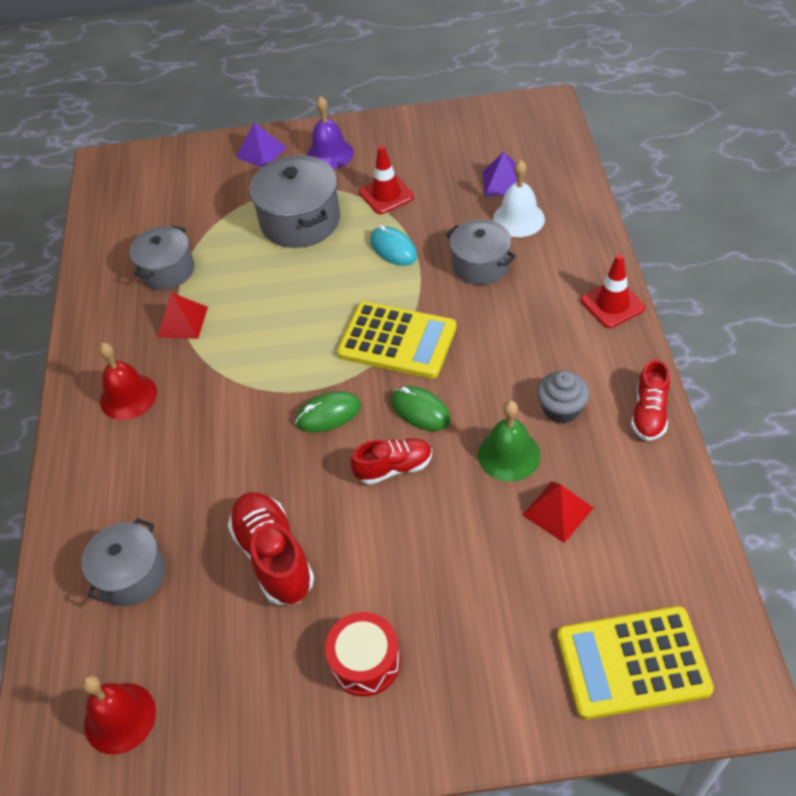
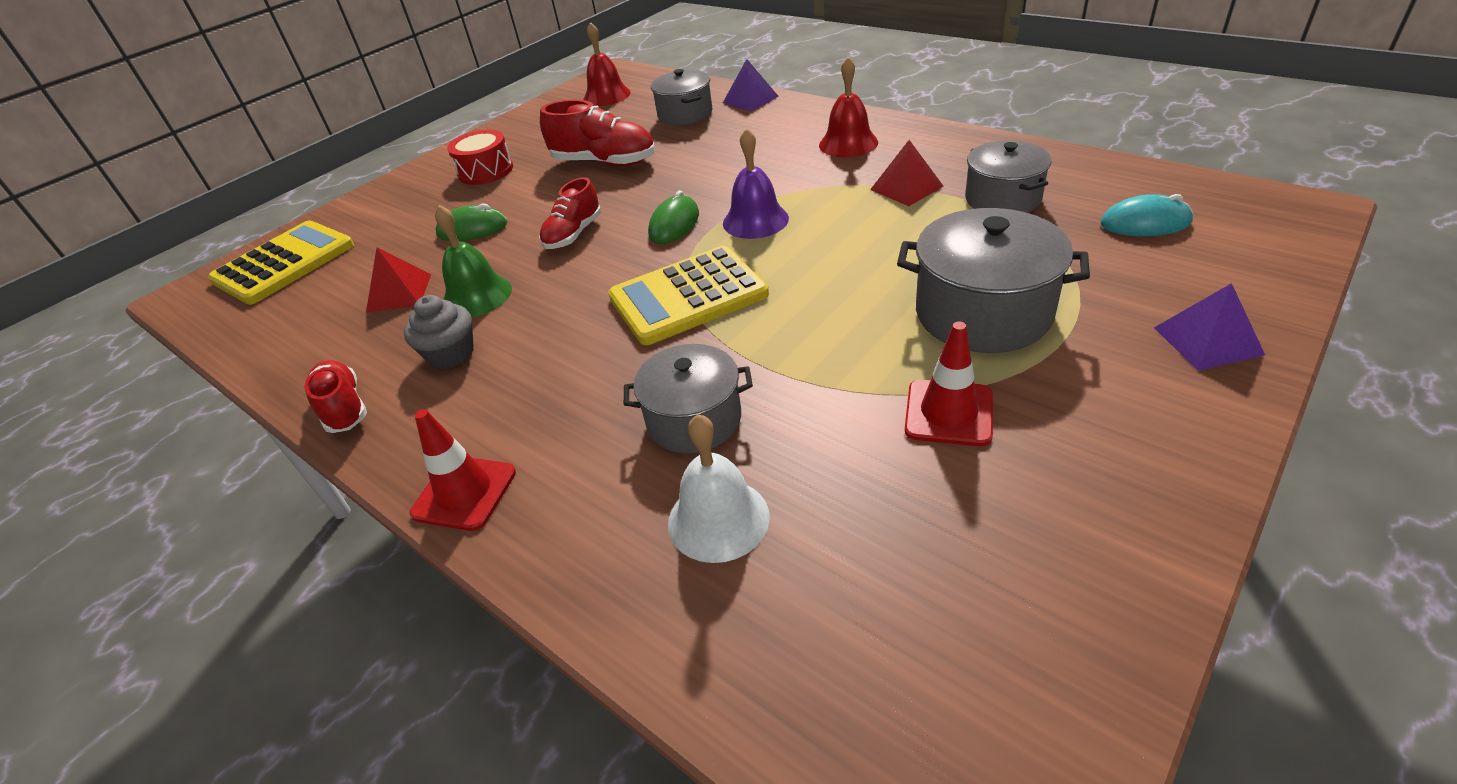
camera: 135 degrees right, 10 degrees down
(329, 154) = (1130, 406): purple bell -> purple bell (755, 220)
(393, 249) = (826, 362): turquoise mouse -> turquoise mouse (1145, 223)
(420, 411) = (595, 271): green mouse -> green mouse (472, 229)
(503, 182) = (820, 565): purple pyramid -> purple pyramid (750, 99)

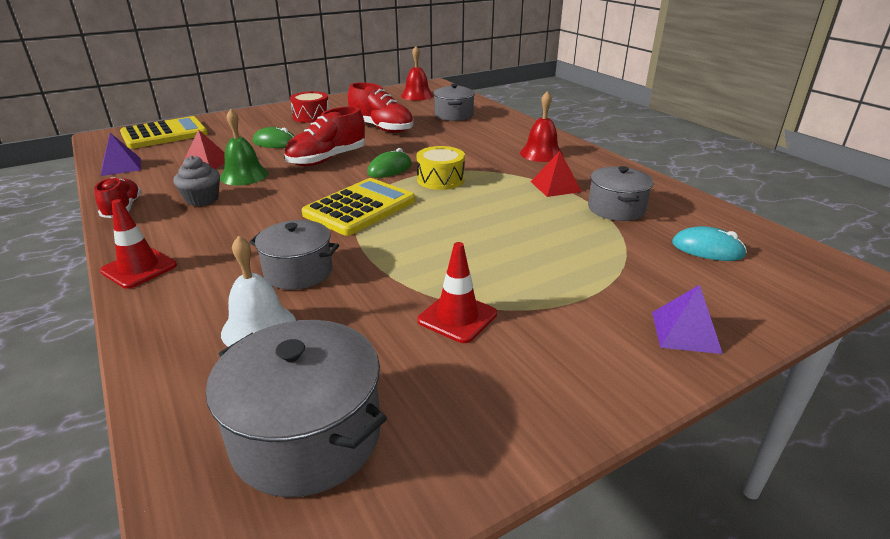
camera: 15 degrees right, 10 degrees down
(573, 234) = (327, 159): red shoe -> red shoe, size x1.55
(688, 296) = (360, 208): yellow calculator -> yellow calculator turned 135 degrees clockwise
(750, 99) = (502, 116): purple pyramid -> purple pyramid (121, 166)
(755, 220) = (440, 179): purple bell -> yellow drum
(983, 313) = (537, 268): grey pot -> grey pot (307, 436)

